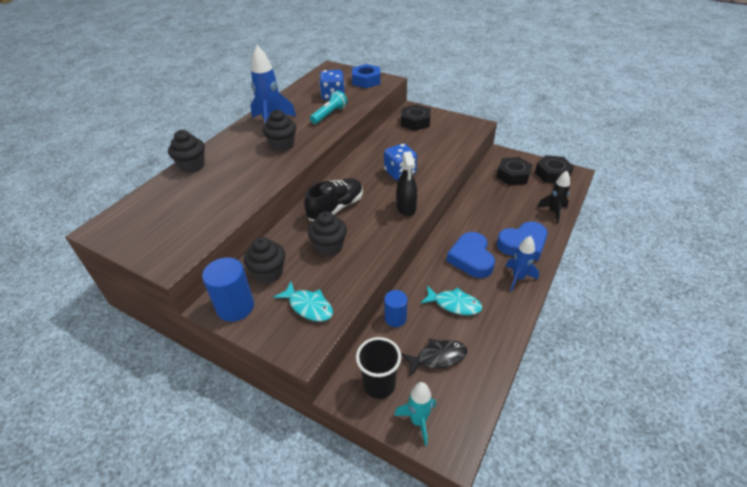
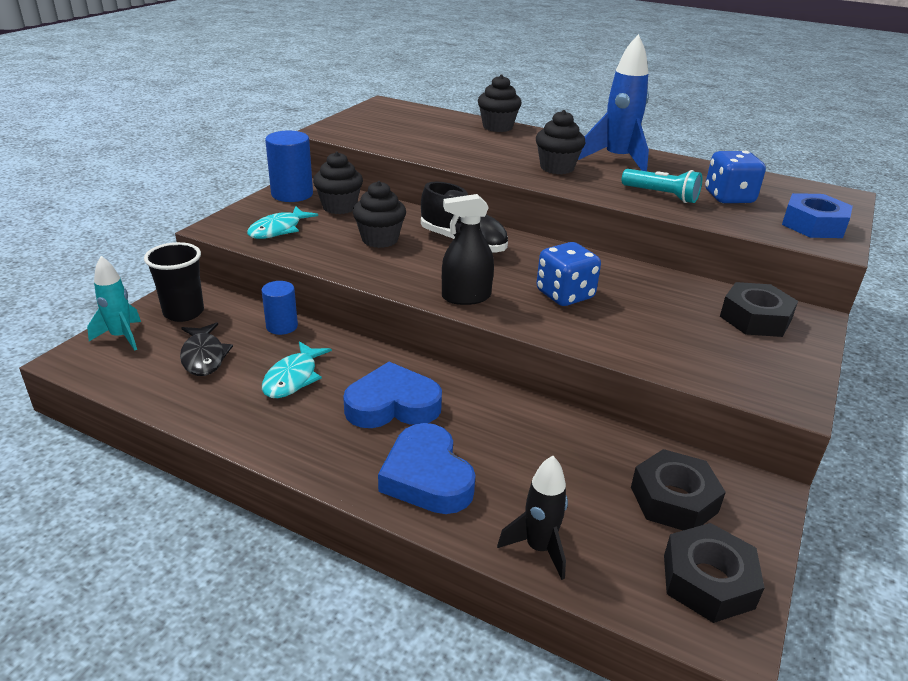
camera: 85 degrees right, 10 degrees down
(518, 278) = (336, 456): blue rocket -> none

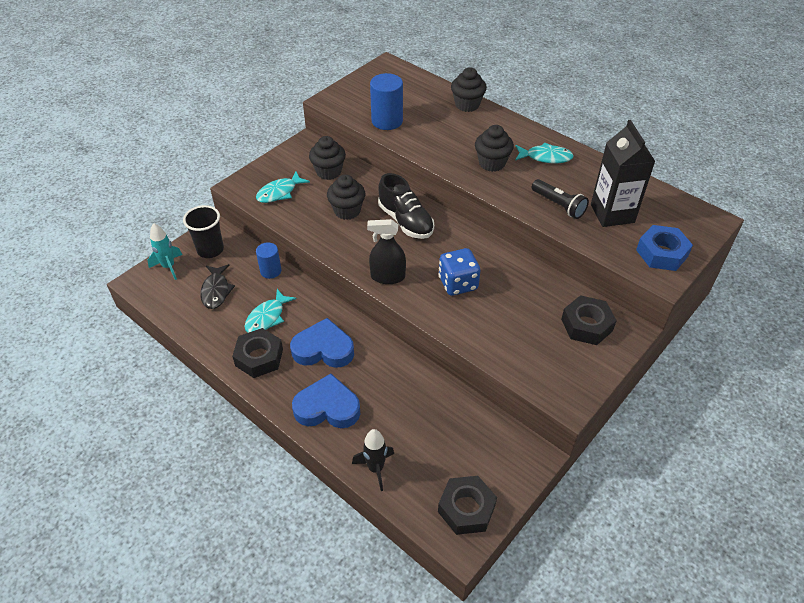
camera: 15 degrees right, 15 degrees up
(292, 194) = (298, 153): blue cylinder -> blue cylinder (387, 121)
(427, 477) = (327, 407): blue heart -> blue heart turned 105 degrees clockwise
(617, 160) = (545, 157): blue rocket -> turquoise fish
(661, 195) = (558, 205): turquoise flashlight -> black flashlight
(674, 499) = (473, 450): black nut -> black nut (259, 357)
(729, 197) = (612, 213): blue dice -> black carton

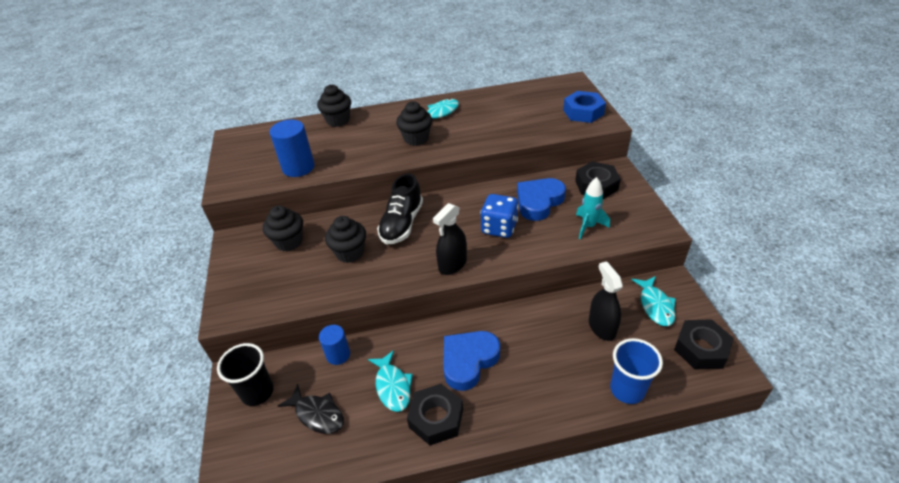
camera: 50 degrees left, 5 degrees down
(169, 267) = (239, 444): turquoise rocket -> turquoise rocket (588, 226)
(279, 192) = (272, 287): turquoise fish -> turquoise fish (655, 305)
(327, 407) = (537, 392): blue heart -> blue heart (539, 202)
(375, 468) = (627, 389): black rocket -> blue cup
(405, 221) = (402, 224): black shoe -> black shoe turned 105 degrees clockwise
(430, 422) = (602, 327): none -> black spray bottle
(558, 205) = (494, 130): black flashlight -> none
(612, 213) = (527, 113): black carton -> none

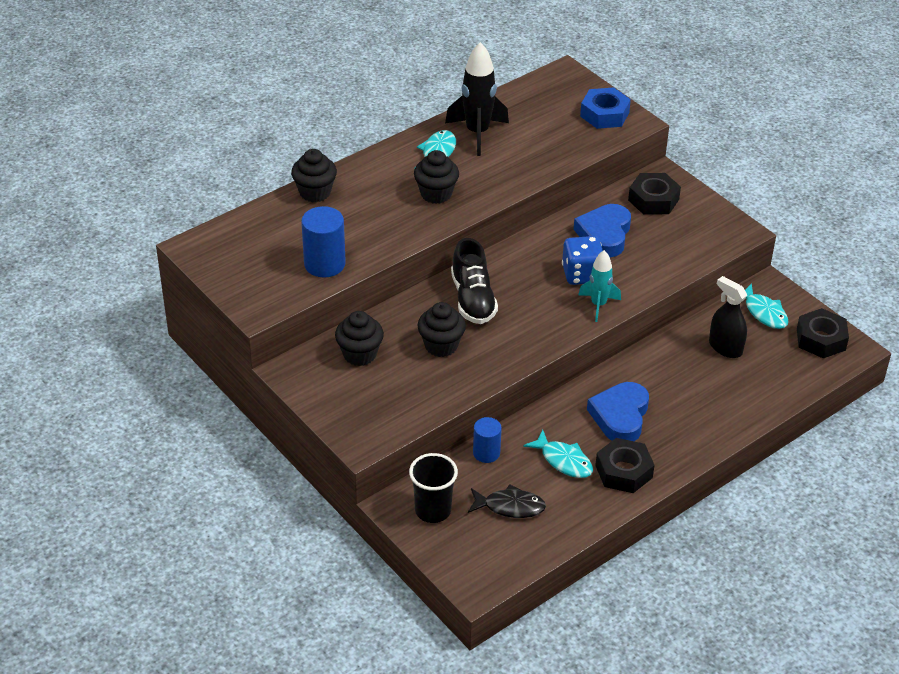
camera: 30 degrees left, 0 degrees up
(452, 264) = (560, 325): black spray bottle -> none
(478, 106) = (477, 133): none -> black rocket
(588, 226) = (671, 248): turquoise rocket -> turquoise rocket (598, 305)
(627, 389) = (775, 393): blue cup -> none

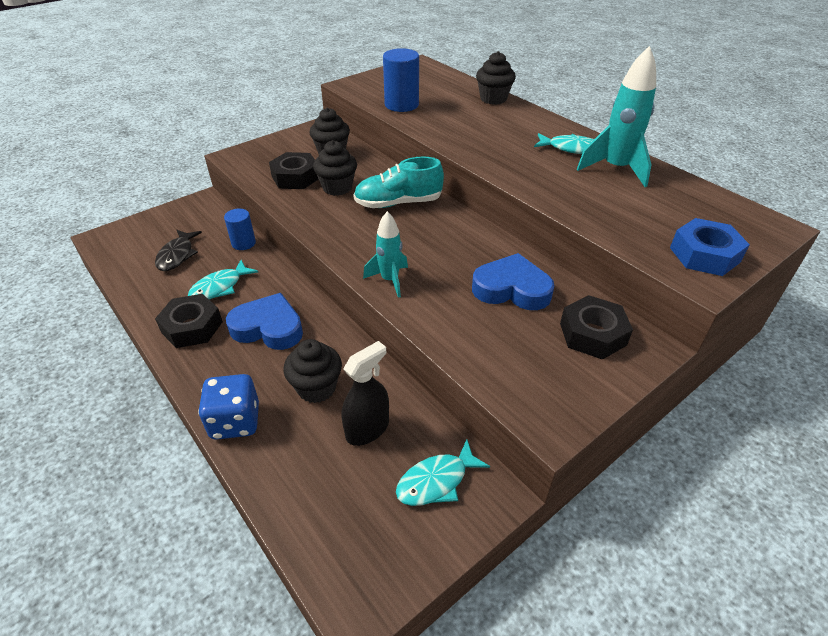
camera: 90 degrees right, 0 degrees up
(433, 510) = (190, 217): black cup -> none
(436, 194) = (506, 148): black cupcake -> black cupcake (316, 388)
(473, 299) = (398, 203): black shoe -> turquoise shoe
(477, 133) = (615, 169): black rocket -> turquoise rocket
(582, 274) = (439, 270): blue dice -> blue dice (235, 421)
(821, 339) = (380, 554): black nut -> black nut (295, 177)

